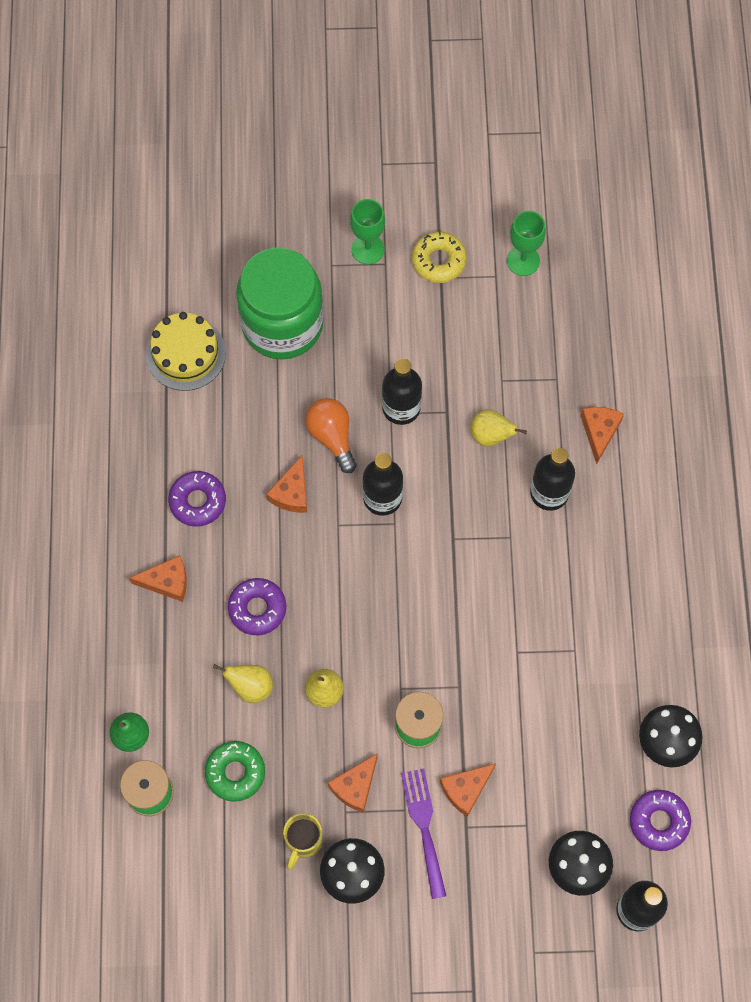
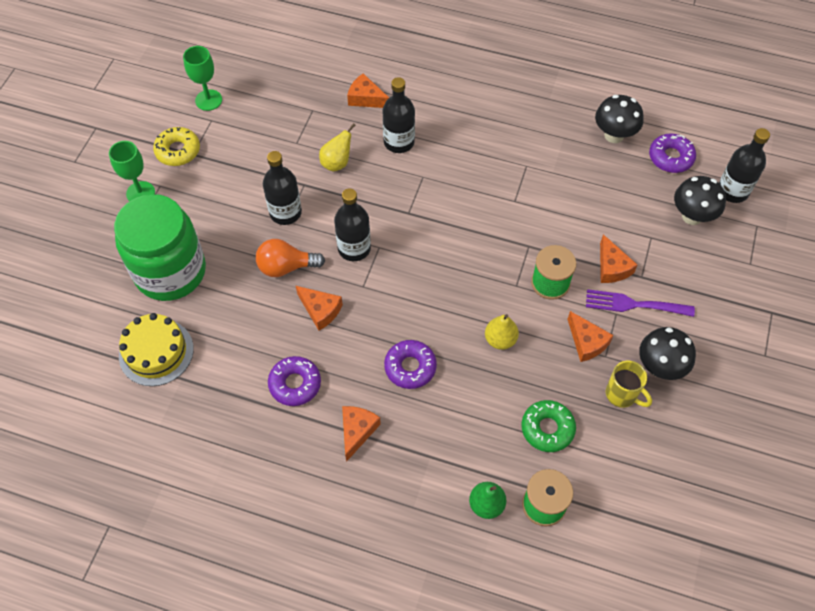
camera: 70 degrees left, 10 degrees down
(250, 687) = (476, 393): yellow pear -> none

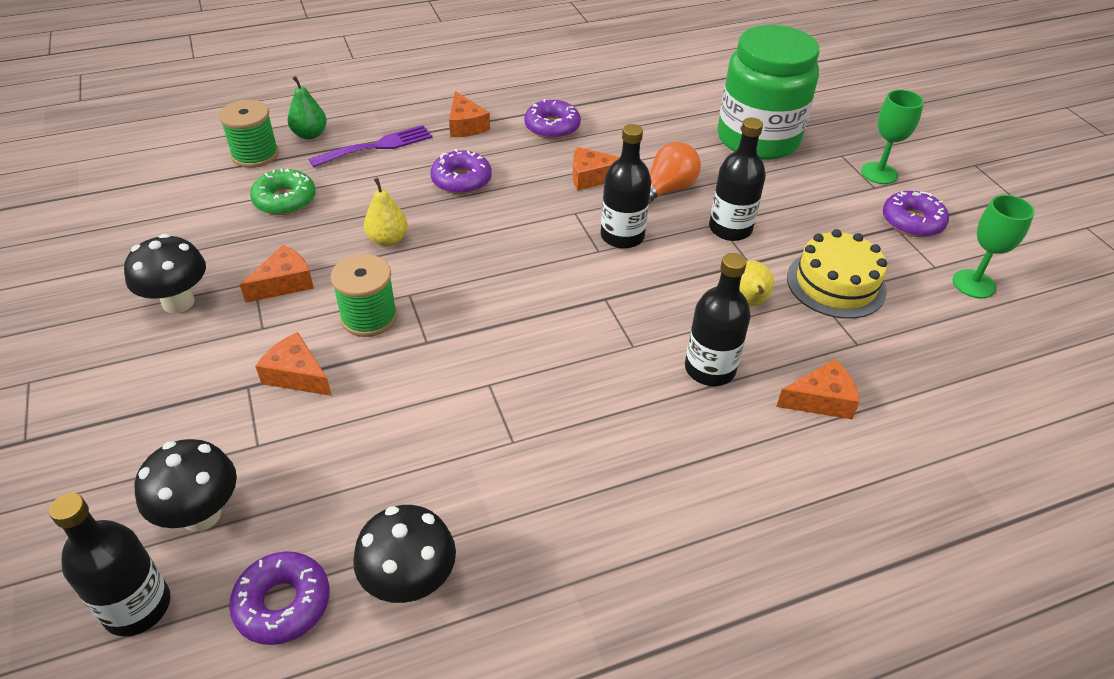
camera: 140 degrees right, 15 degrees down
(156, 352) = (687, 95): yellow cake -> yellow cake (836, 284)
(178, 151) = (912, 221): yellow donut -> purple donut
(586, 342) = (284, 283): orange cheese -> orange cheese turned 120 degrees clockwise
(622, 395) = (215, 258): yellow mug -> none
(633, 304) = (243, 348): purple fork -> purple fork (377, 146)

